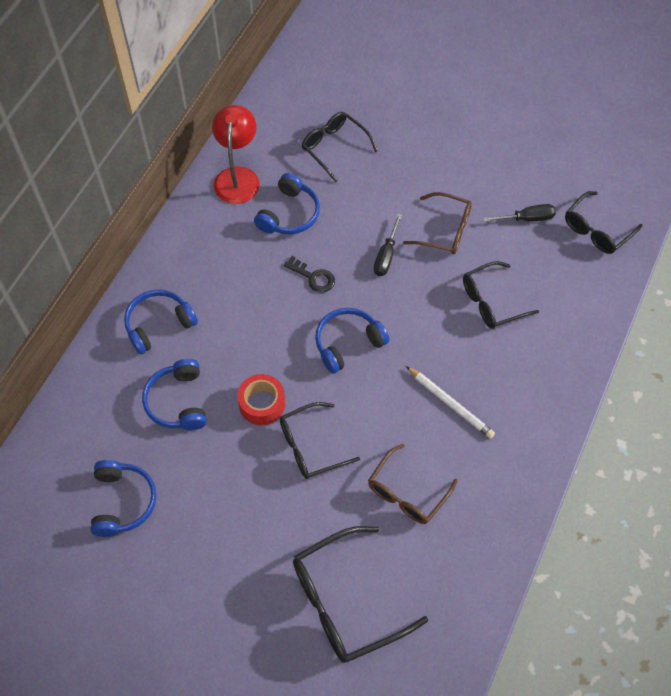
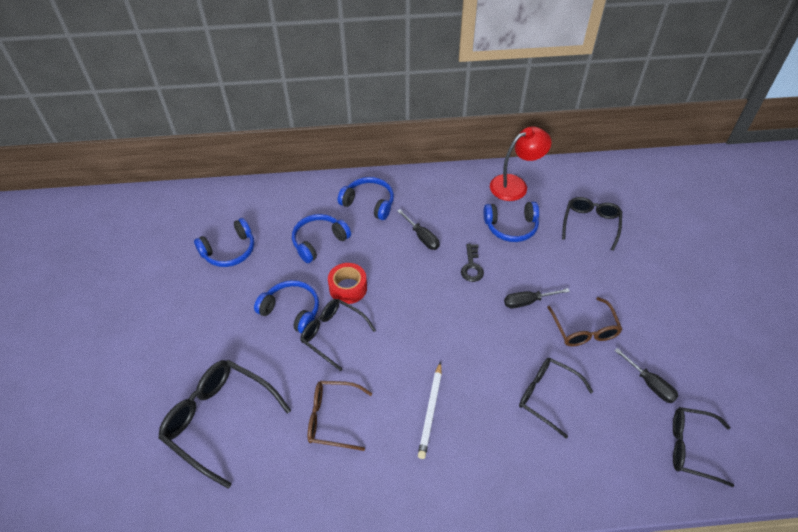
camera: 60 degrees right, 10 degrees down
(245, 300) = (422, 237): none -> black screwdriver
(348, 343) = (433, 315): blue headphones -> blue headphones (291, 311)

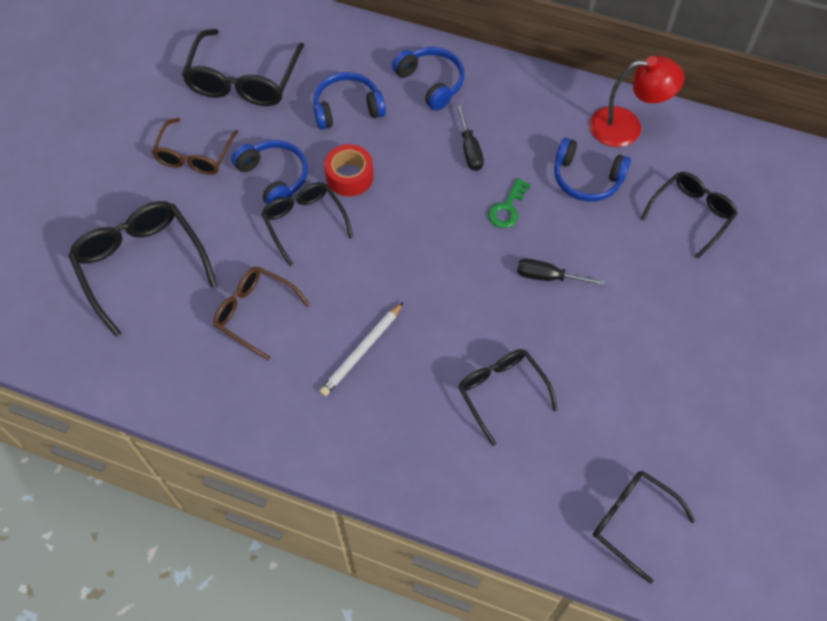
camera: 25 degrees right, 10 degrees up
(229, 251) = (243, 81): blue headphones -> black glasses
(472, 267) = (507, 208): black key -> green key
(584, 330) = (595, 338): brown glasses -> brown glasses (194, 156)
(650, 384) = (633, 433): black screwdriver -> none

